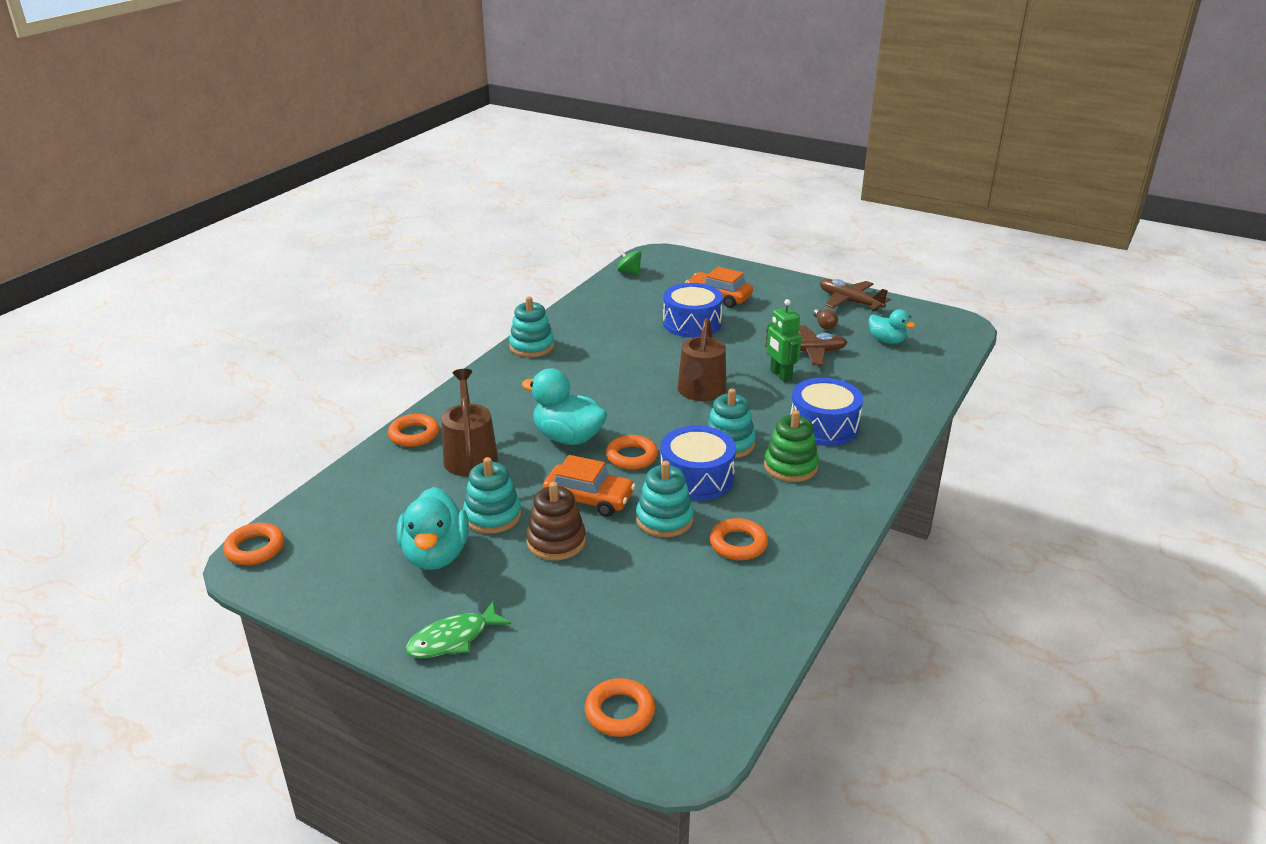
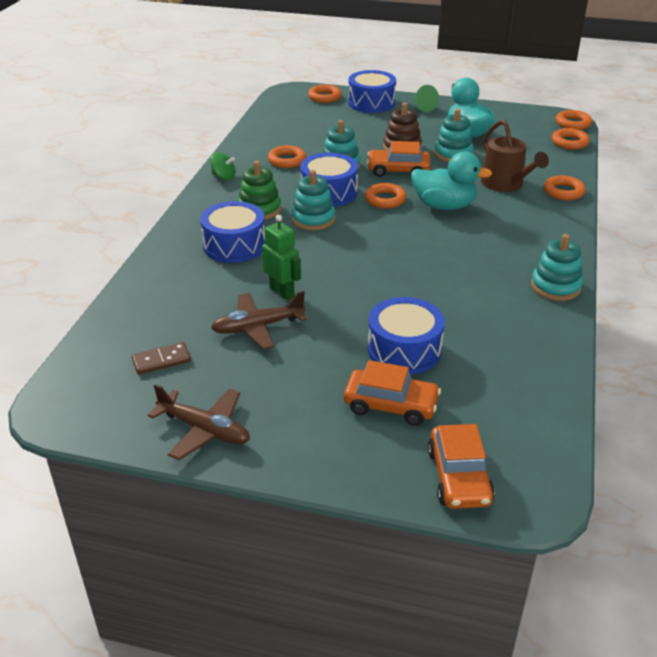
camera: 165 degrees right, 5 degrees up
(310, 510) = (569, 142): none -> orange ring
(453, 639) = (423, 107): green fish -> green cone
(537, 672) = (371, 103): none -> blue drum
(629, 272) = (545, 439): green spinning top -> green spinning top (223, 177)
(693, 266) = (459, 477): none -> orange car
(700, 392) = (355, 261): brown watering can -> none
(824, 325) = (239, 375): brown light bulb -> none
(887, 341) = (161, 360): turquoise duck -> brown domino

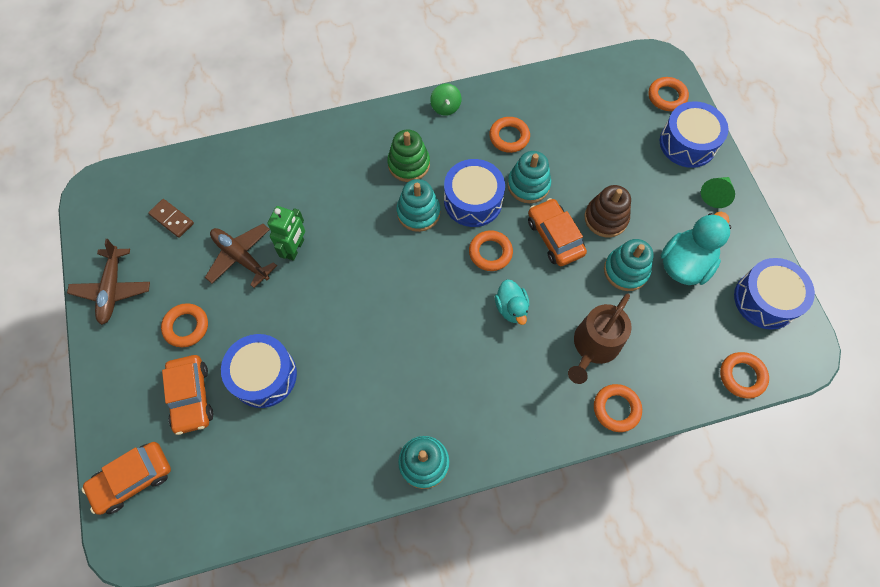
camera: 60 degrees right, 30 degrees up
(234, 245) = (342, 178): blue drum -> blue drum (765, 299)
(444, 206) = (511, 308): turquoise duck -> turquoise duck, size x0.60
(573, 123) = (797, 363): orange ring -> orange ring (186, 327)

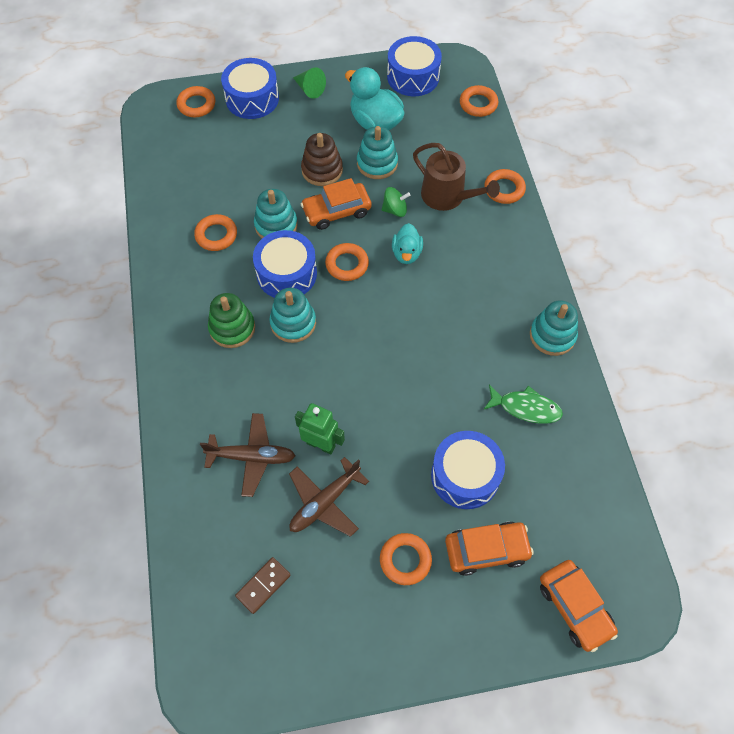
camera: 85 degrees left, 5 degrees down
(112, 289) = (351, 652): brown plane -> brown plane (252, 457)
(336, 433) = (525, 408): none -> green fish
(445, 107) = (165, 288): green spinning top -> green spinning top (395, 210)
(511, 308) = (406, 253): turquoise duck -> turquoise duck turned 105 degrees clockwise

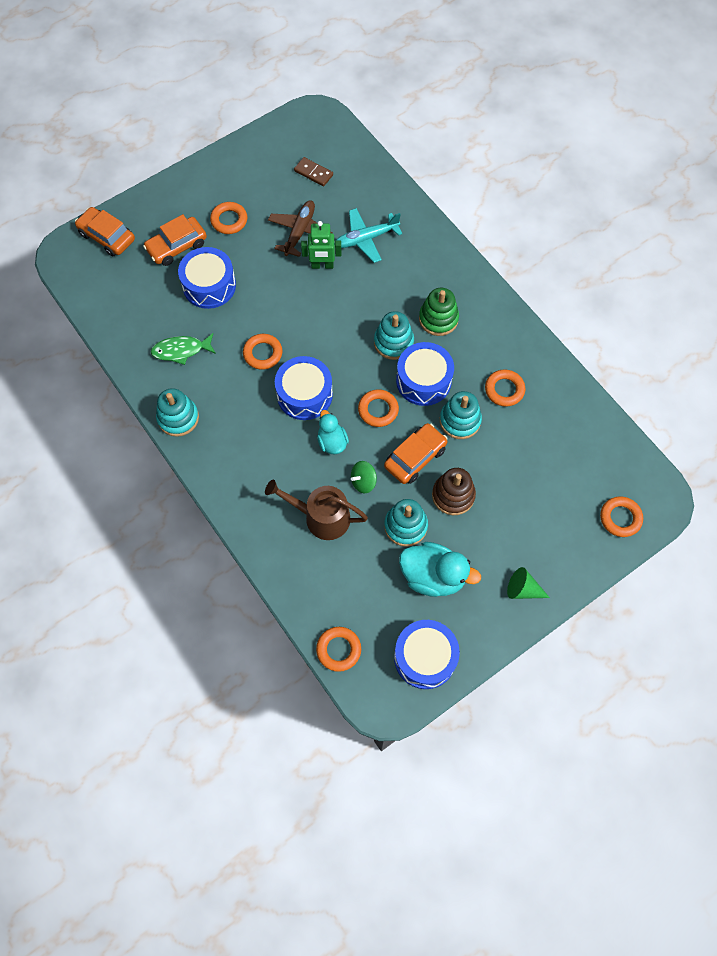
camera: 155 degrees right, 5 degrees up
(252, 99) = (572, 550): blue drum -> blue drum (304, 395)
(252, 457) = (366, 239): brown plane -> turquoise plane
(263, 586) = (313, 173): brown domino -> brown domino turned 75 degrees counterclockwise
(504, 189) = (271, 549): orange ring -> orange ring (263, 353)

